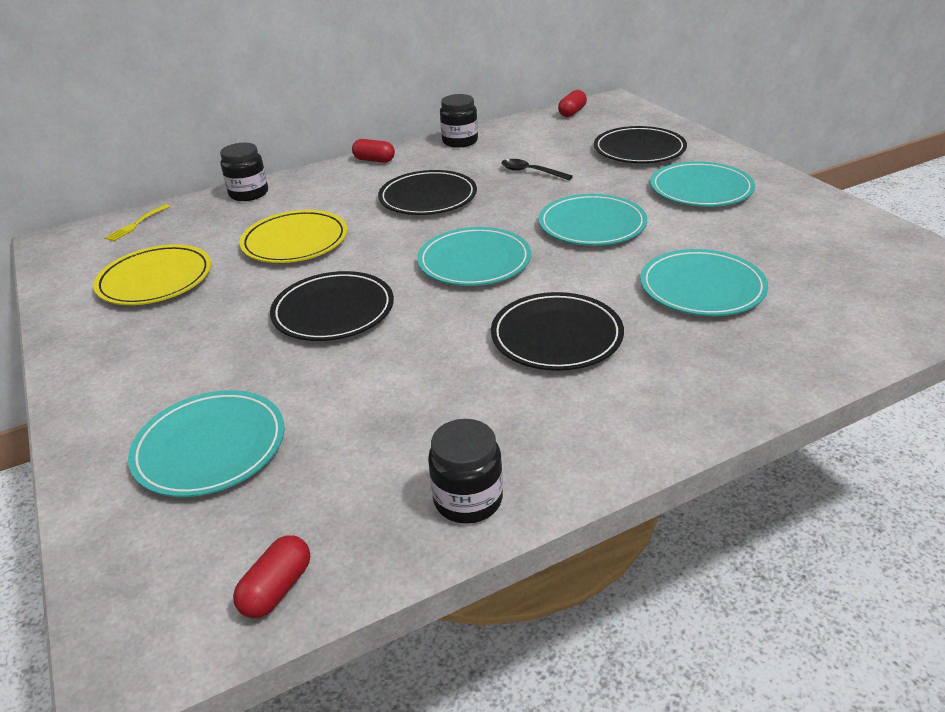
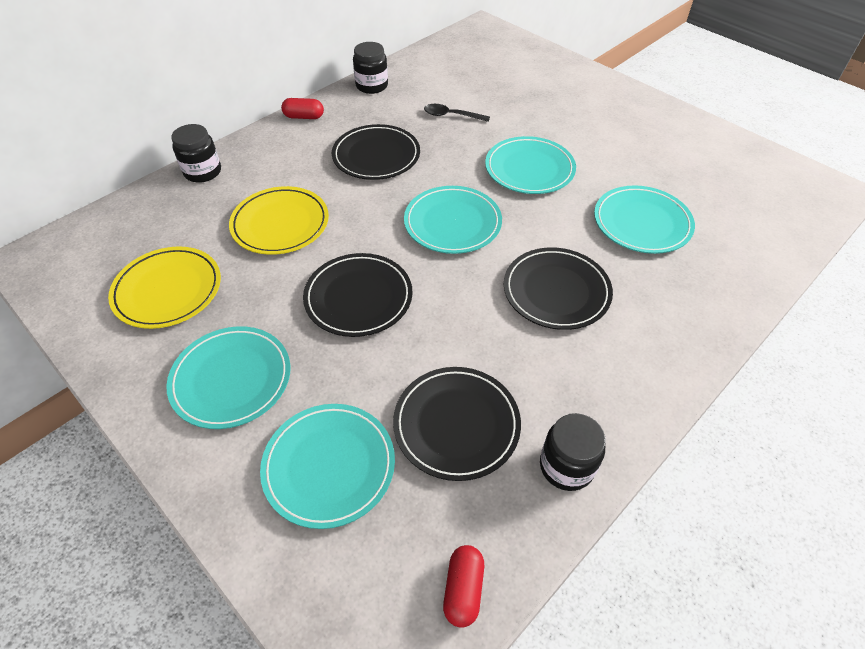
camera: 20 degrees left, 15 degrees up
(136, 224) = (107, 225): yellow fork -> none
(572, 112) = (454, 42): red capsule -> none
(639, 150) = (529, 81): black plate -> black plate (456, 424)
(701, 189) = (596, 119): turquoise plate -> turquoise plate (231, 379)

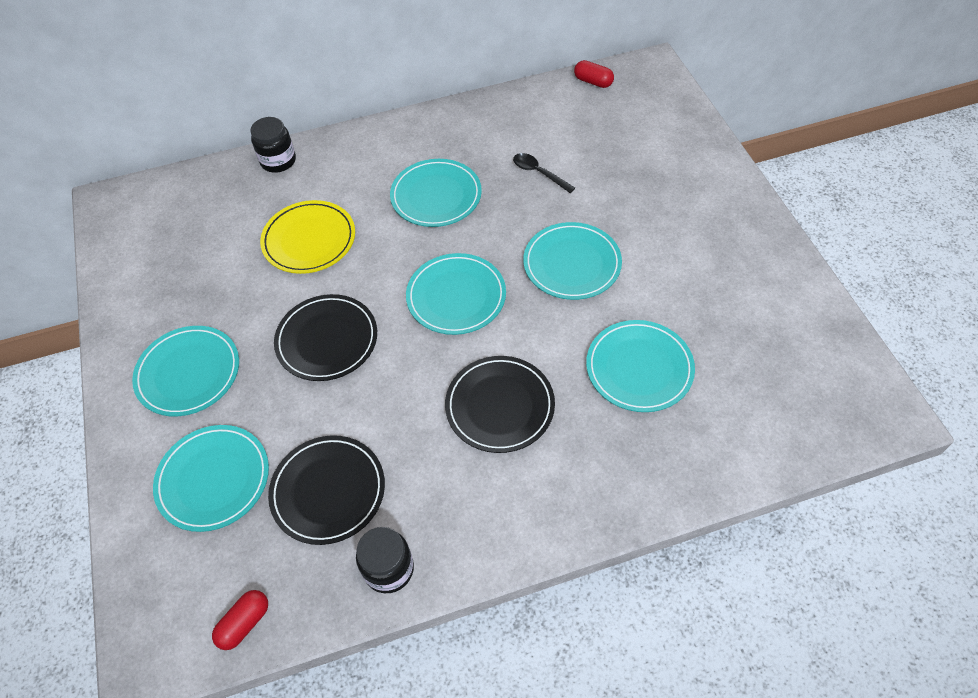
camera: 30 degrees right, 5 degrees up
(168, 290) = (188, 271): yellow plate -> none
(304, 117) = (399, 128): red capsule -> red capsule (593, 82)
(372, 86) = (485, 110): black jar -> none
(376, 156) = (436, 196): black plate -> turquoise plate

